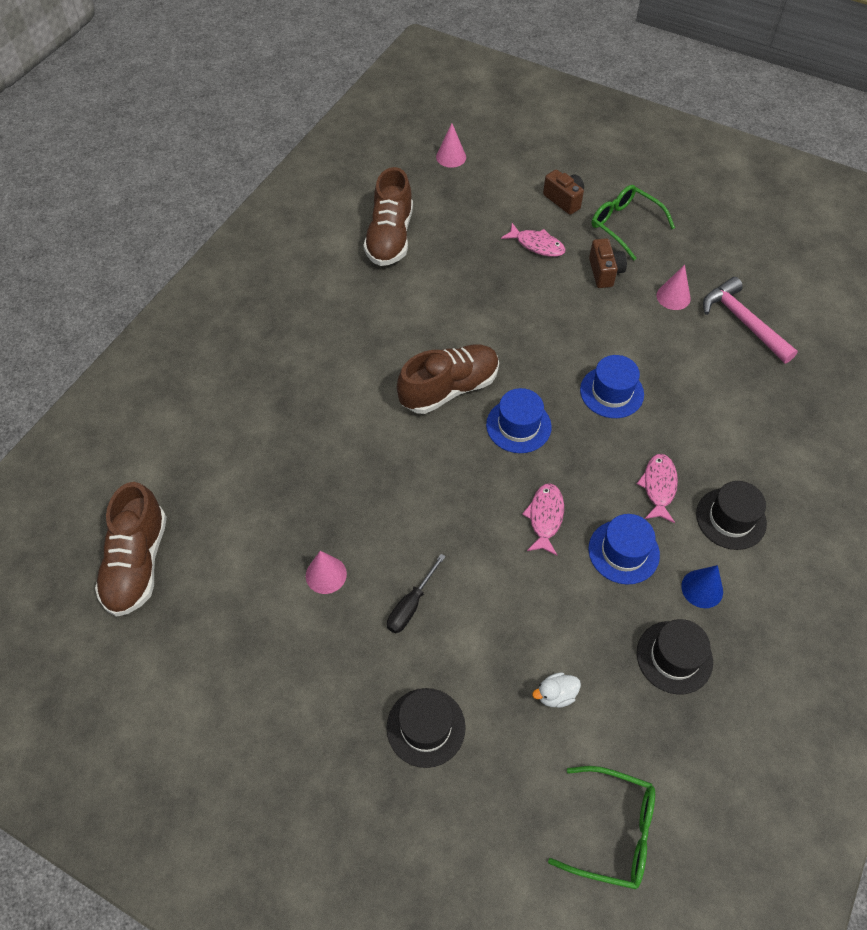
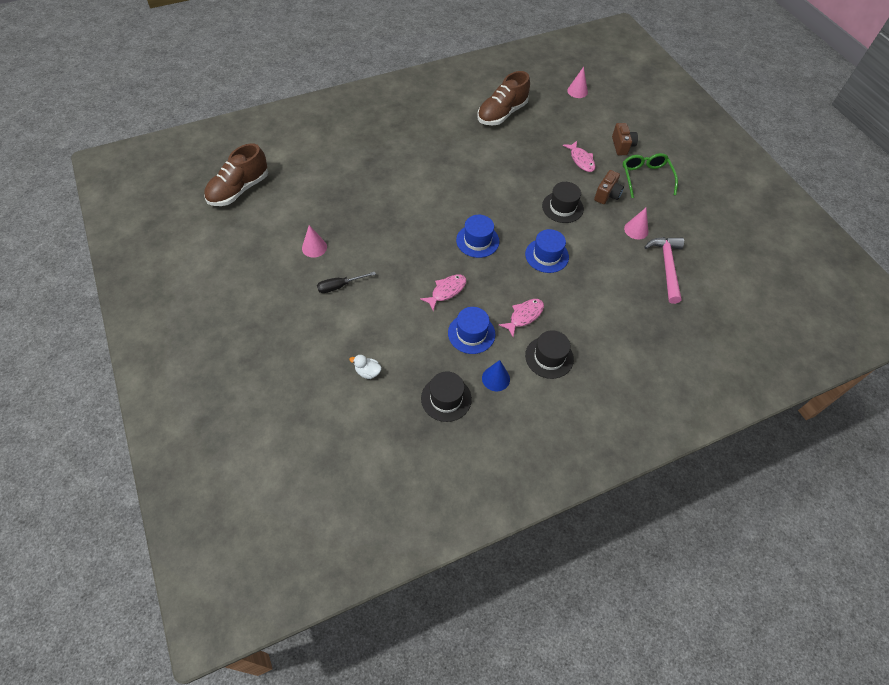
camera: 35 degrees right, 0 degrees up
(426, 727) = (293, 342): black hat -> black hat (562, 207)
(449, 388) = (459, 202): brown shoe -> none
(613, 831) = (333, 449): green glasses -> none

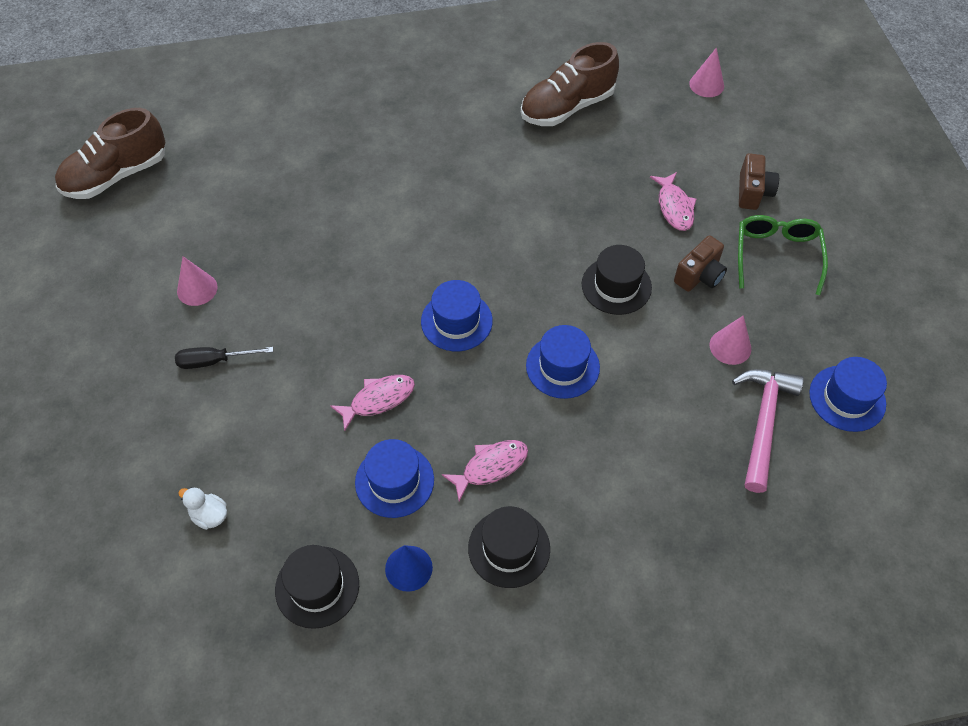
camera: 15 degrees right, 0 degrees up
(707, 246) = (847, 398): none -> blue hat

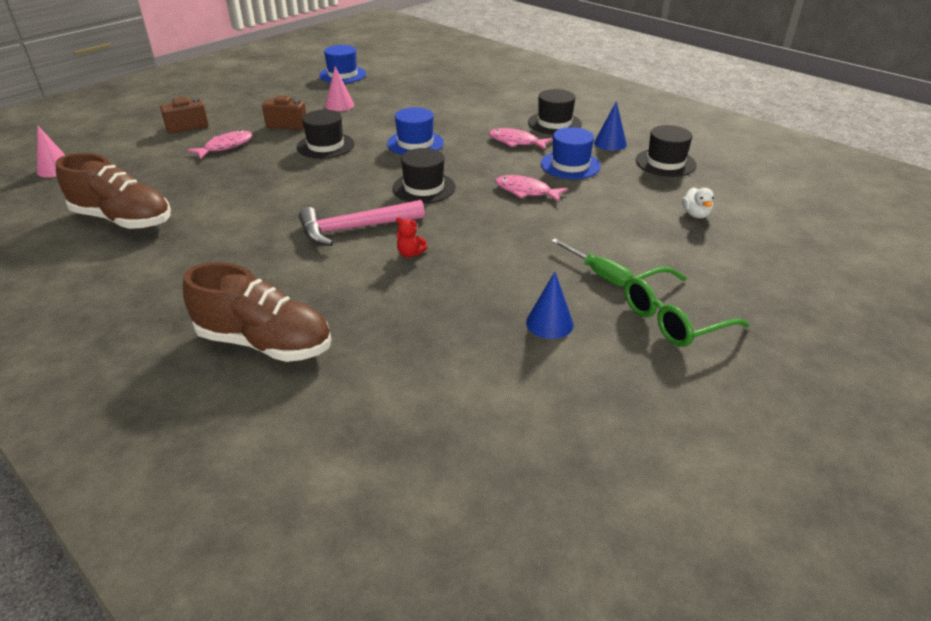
camera: 125 degrees left, 20 degrees down
(116, 175) = (483, 498): brown shoe -> brown shoe (265, 343)
(197, 289) = (549, 323): pink cone -> blue cone
(214, 361) = (598, 273): black screwdriver -> green screwdriver
(357, 255) = (410, 253): none -> red teddy bear
(456, 321) = (424, 188): blue hat -> black hat
(763, 423) = (384, 88): pink hammer -> pink hammer (355, 228)
(776, 255) = (246, 108): green glasses -> green glasses (673, 319)

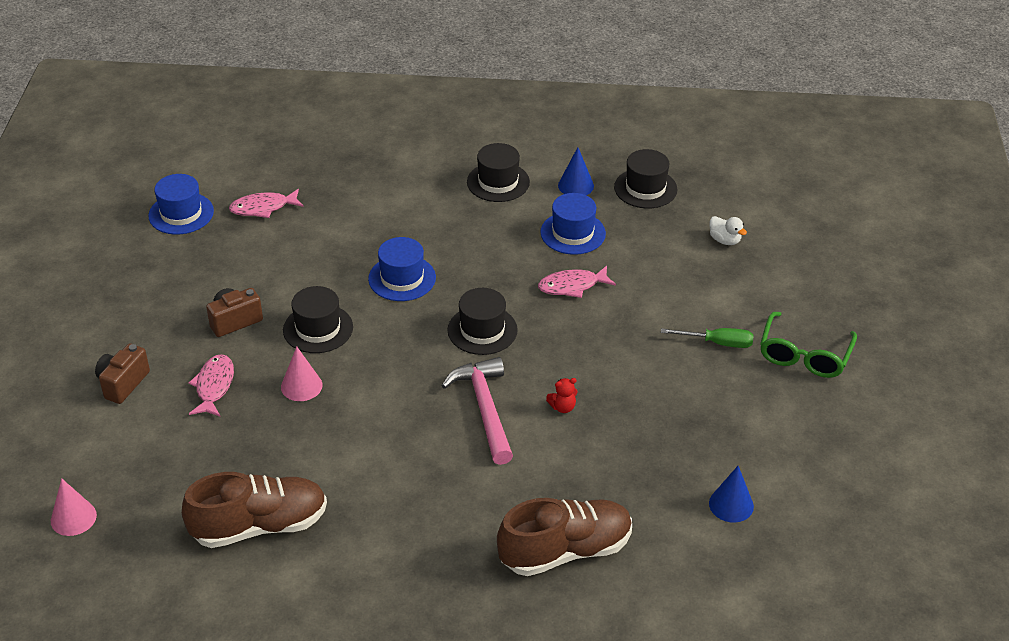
camera: 40 degrees left, 5 degrees up
(339, 105) = (248, 264): pink cone -> pink cone (301, 386)
(355, 228) = (485, 409): pink hammer -> pink hammer turned 135 degrees clockwise
(516, 142) = (493, 227): pink fish -> pink fish (263, 208)
(549, 323) = (733, 408): blue cone -> blue cone (731, 504)

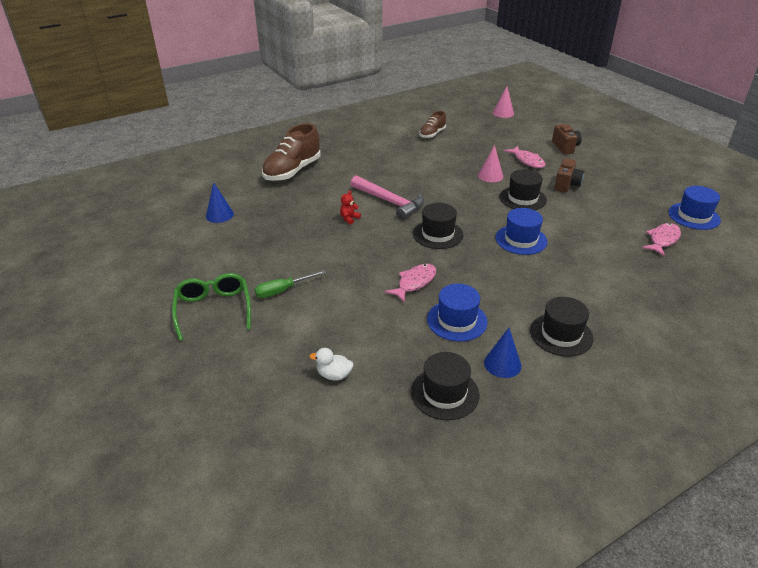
camera: 145 degrees right, 5 degrees down
(260, 526) = (432, 134): brown shoe -> brown shoe, size x0.54

